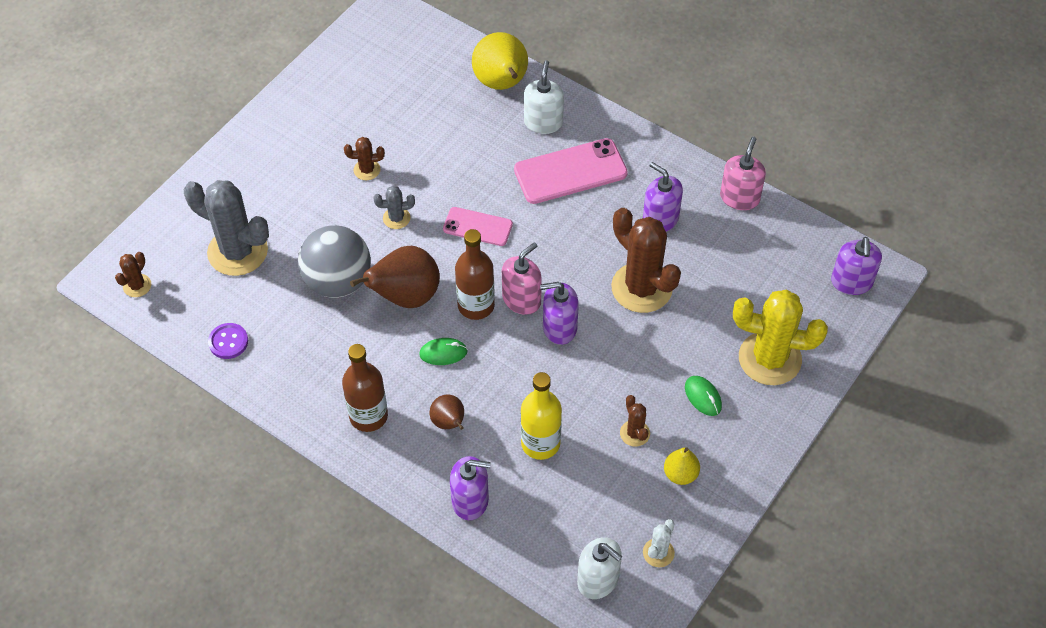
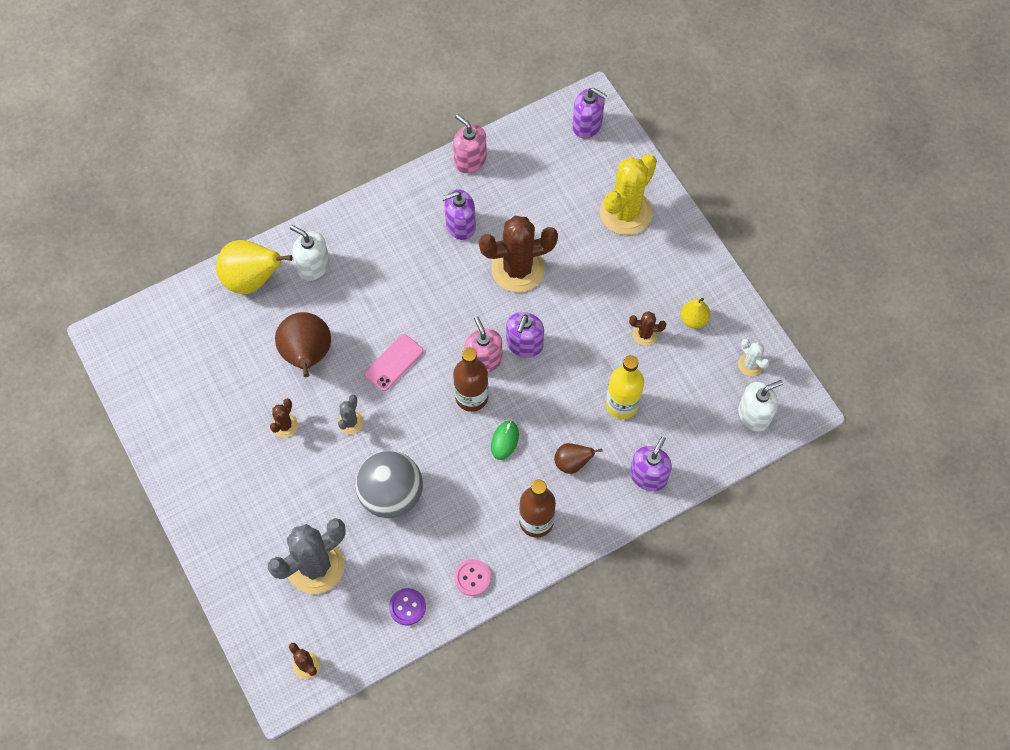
camera: 65 degrees left, 10 degrees up
(282, 384) = (472, 578): none -> pink button
(405, 296) = (435, 447): brown pear -> brown pear (307, 355)
(570, 172) = (377, 268): pink phone -> none
(703, 397) = (636, 273): green mouse -> none

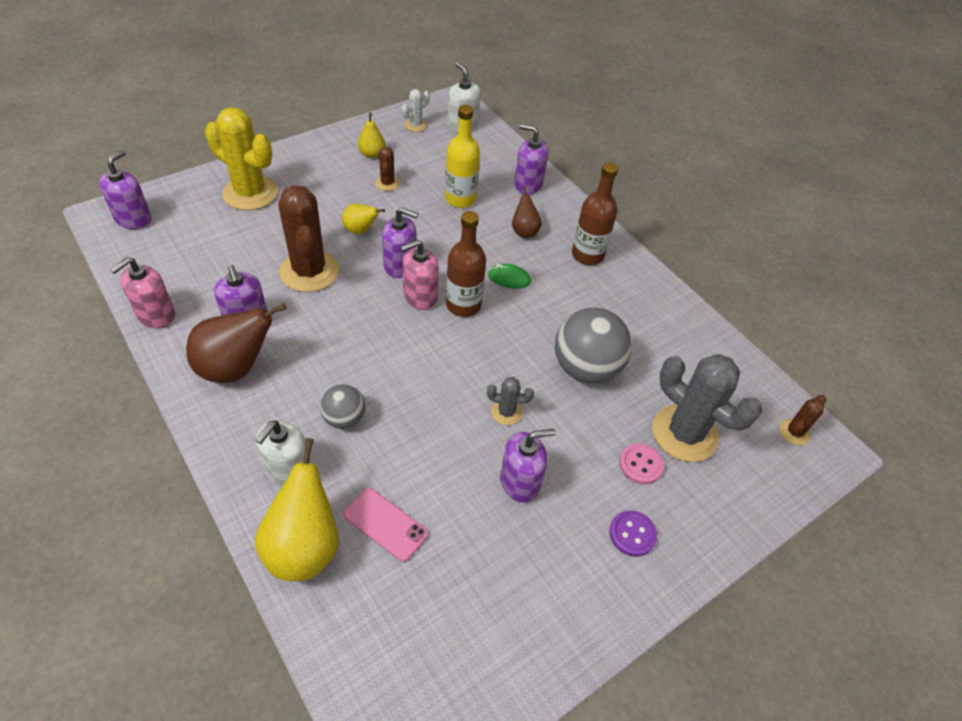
camera: 100 degrees left, 15 degrees down
(285, 425) = (520, 482): brown cactus -> purple soap dispenser
(307, 355) = (421, 465): brown pear -> brown pear (236, 368)
(355, 301) = (344, 418): none -> grey ball
(394, 362) = (427, 374): pink phone -> pink phone (385, 524)
(407, 607) = (701, 348): purple button -> purple button (632, 534)
(472, 578) = (656, 299): pink button -> pink button (640, 464)
(572, 310) = (360, 230): none -> yellow pear

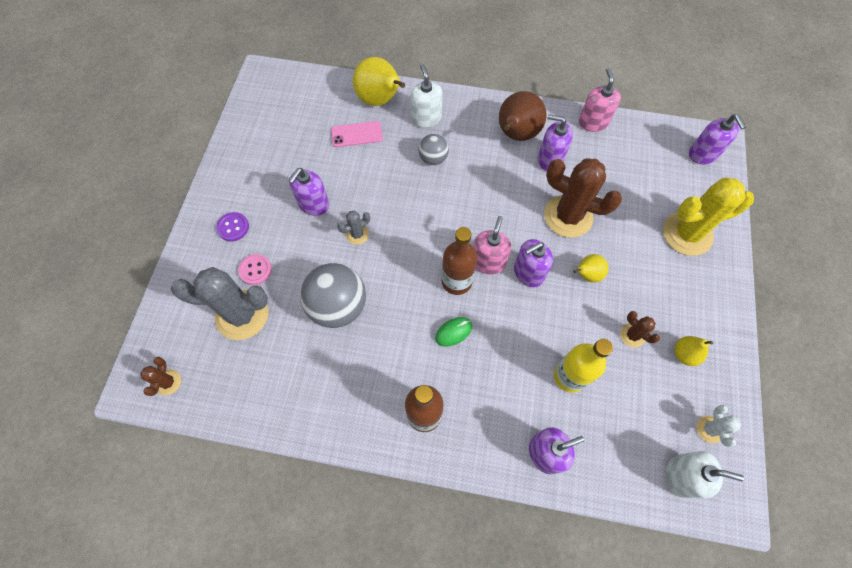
camera: 140 degrees right, 15 degrees up
(524, 231) = (491, 391): brown pear -> none

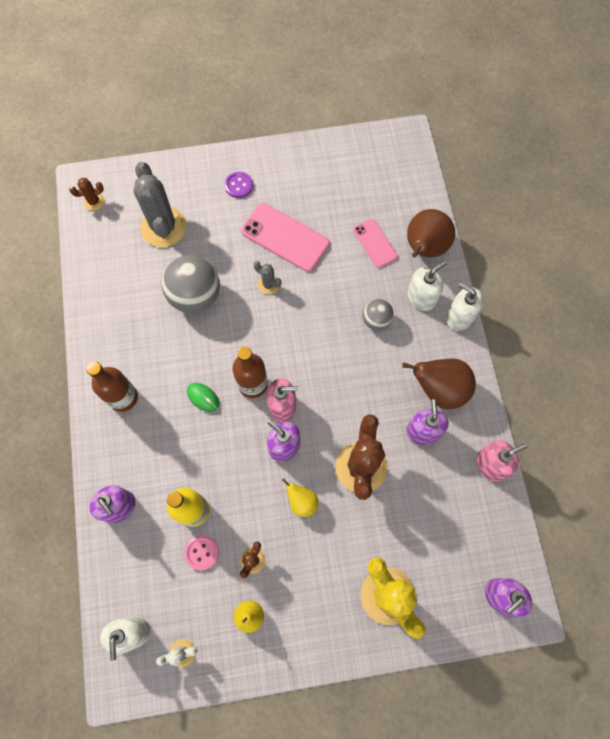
camera: 70 degrees right, 5 degrees up
(255, 270) = (206, 219): pink button -> pink button (201, 552)
(313, 204) = (285, 237): purple soap dispenser -> pink phone
(380, 100) = (424, 248): yellow pear -> brown pear
(456, 98) = (459, 317): none -> white soap dispenser

